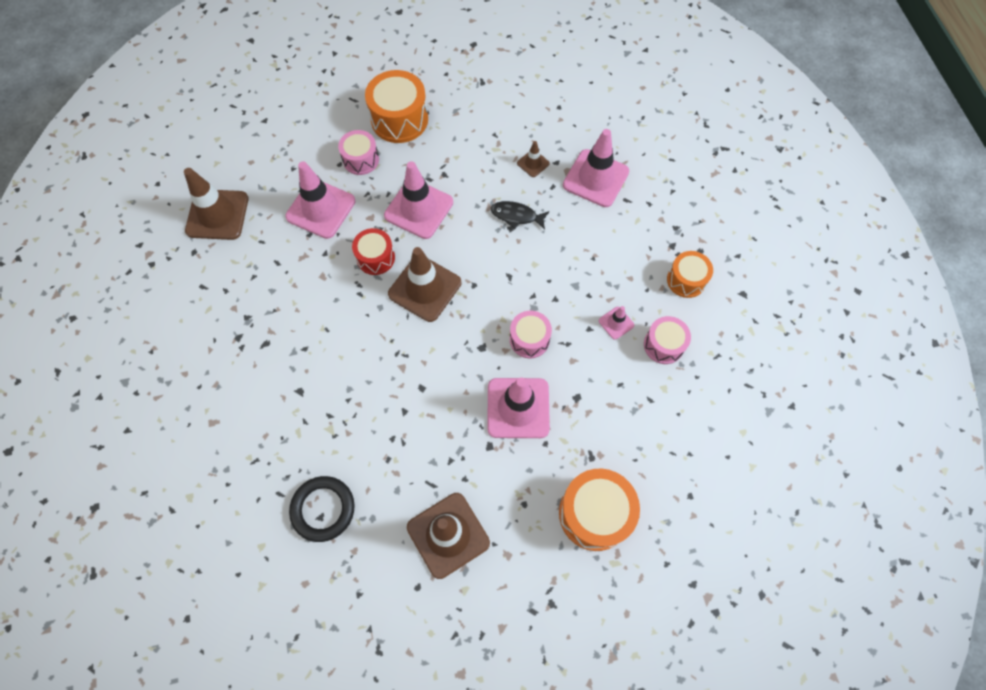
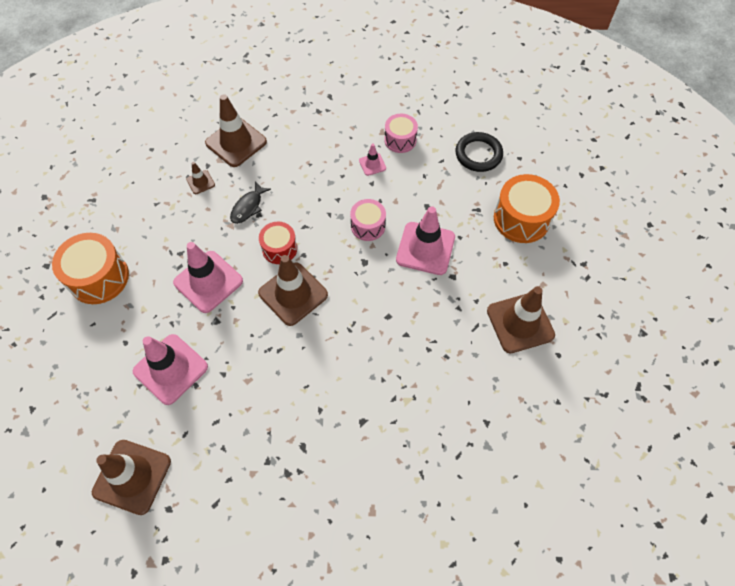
camera: 75 degrees left, 5 degrees down
(323, 509) = (480, 419): black ring -> black ring (478, 154)
(361, 159) = (129, 321): pink drum -> none
(375, 257) = (246, 329): red drum -> red drum (279, 248)
(595, 178) = (236, 142): pink traffic cone -> brown traffic cone
(686, 280) = (351, 111): orange drum -> none

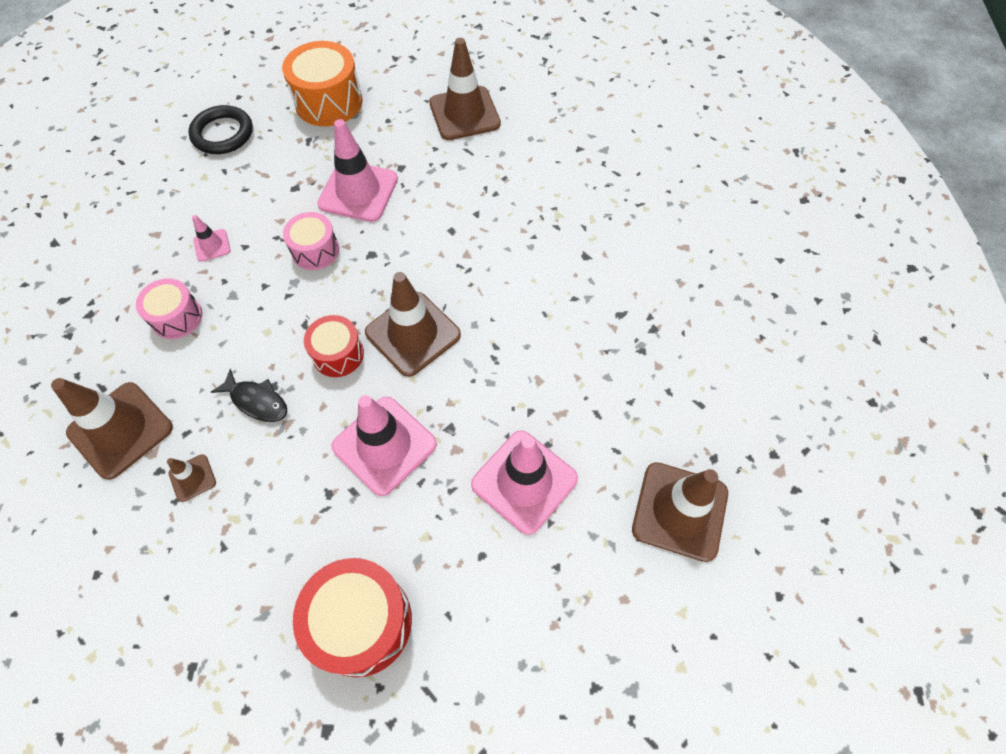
camera: 90 degrees left, 0 degrees up
(99, 277) = (361, 622): orange drum -> red drum
(400, 140) = (176, 213): pink drum -> pink drum (177, 317)

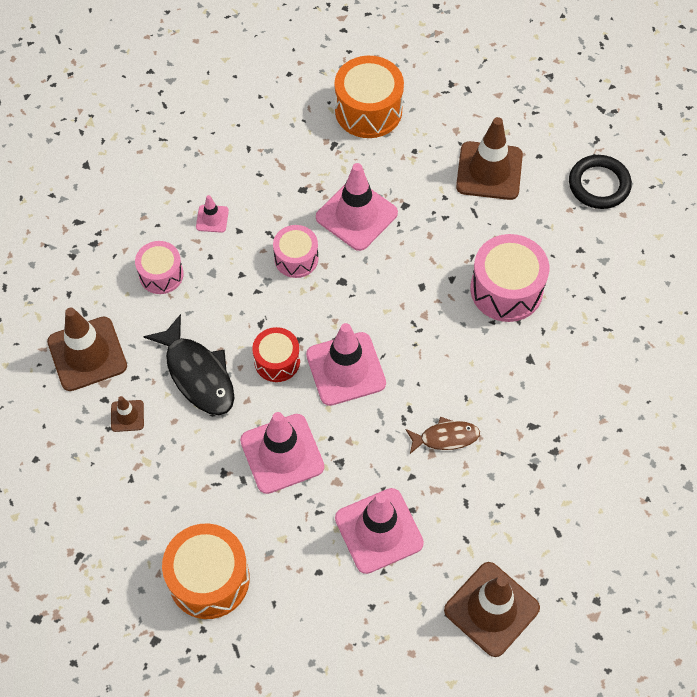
camera: 25 degrees right, 0 degrees up
(223, 134) = (261, 109): black ring -> black ring (599, 184)
(257, 401) = (197, 374): black fish -> black fish, size x1.68
(361, 622) = (209, 579): red drum -> orange drum
(413, 334) = (345, 369): brown traffic cone -> pink traffic cone
(532, 204) = (506, 289): none -> pink drum
(544, 359) = (445, 437): none -> brown fish

